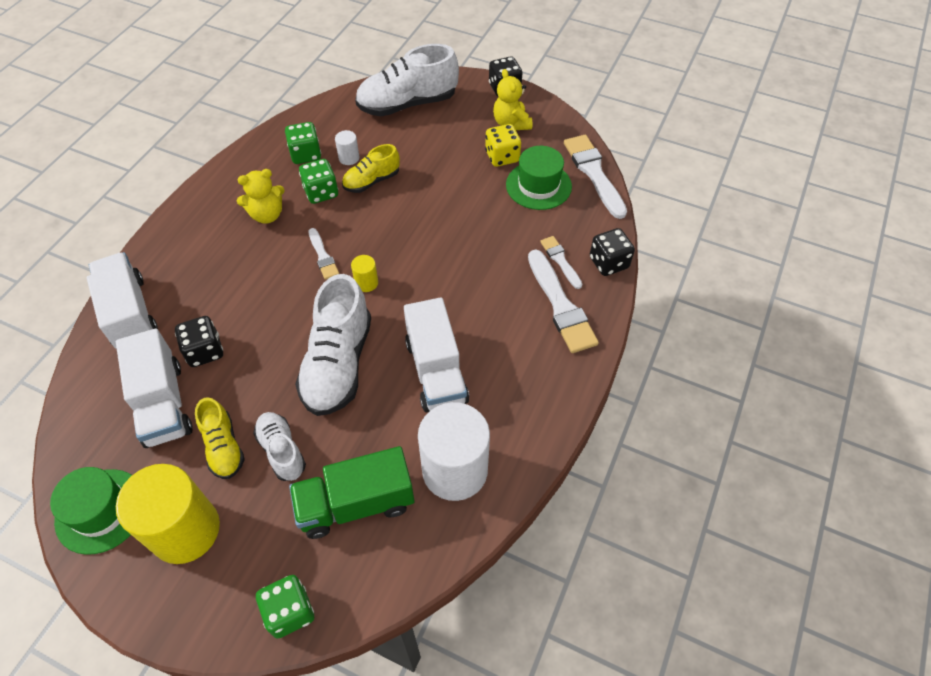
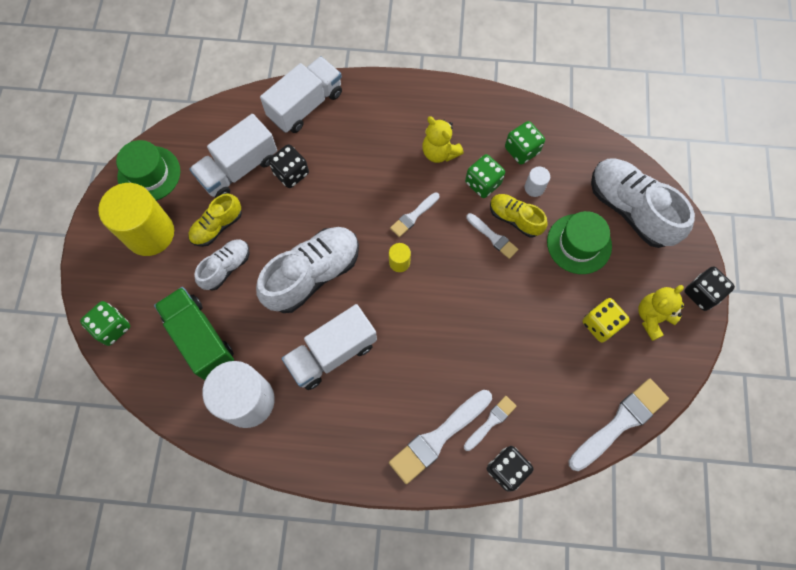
camera: 70 degrees right, 15 degrees up
(338, 364) = (313, 274): white shoe -> white shoe turned 150 degrees clockwise
(381, 202) = (493, 237): none -> white brush
(538, 185) = (577, 372): green hat -> green hat (579, 244)

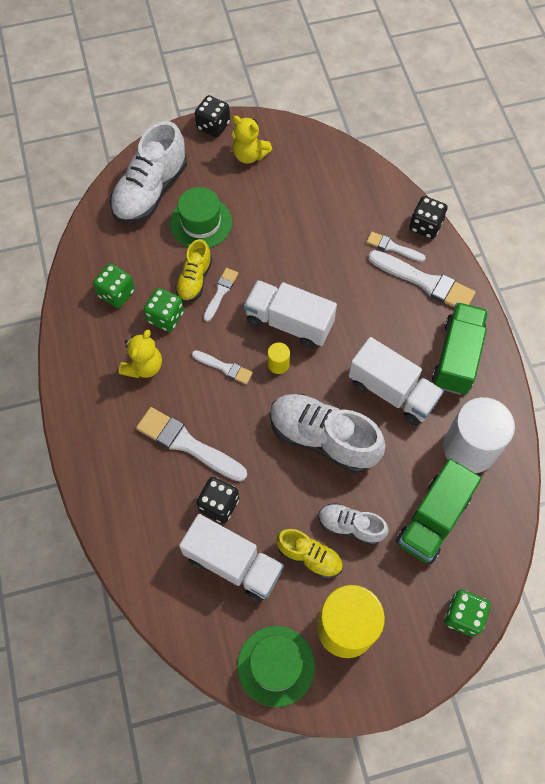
camera: 110 degrees left, 5 degrees down
(305, 105) = (128, 523): white truck -> white truck (289, 323)
(342, 431) = (456, 357): none -> green truck
(534, 188) = (155, 272): white cylinder -> none
(600, 324) = (271, 190): yellow dice -> none
(620, 422) = (350, 159): white brush -> white brush (187, 444)

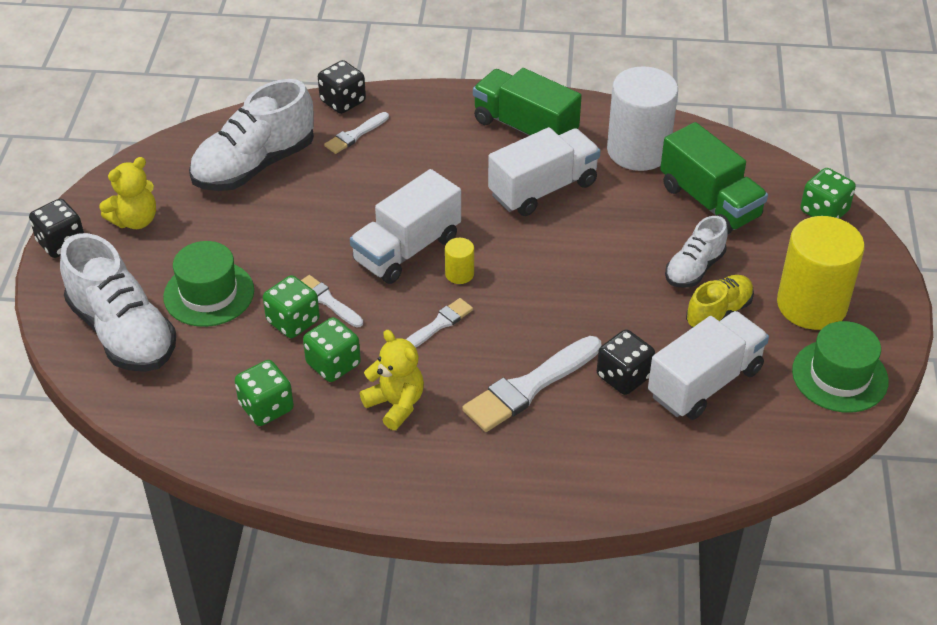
camera: 70 degrees left, 20 degrees down
(194, 280) = (293, 321): yellow shoe -> green dice
(323, 438) = (576, 262): white shoe -> white shoe (254, 166)
(425, 282) = (416, 123): white brush -> none

